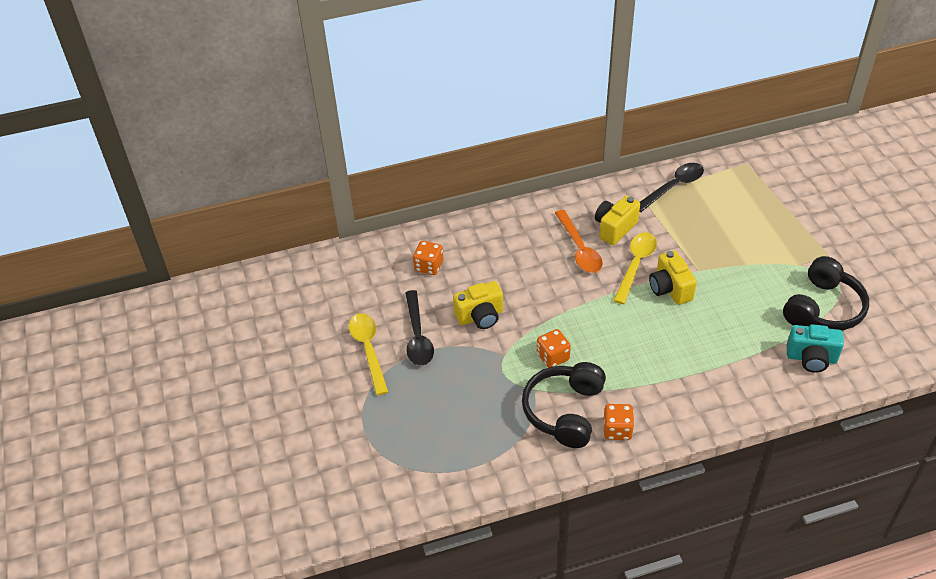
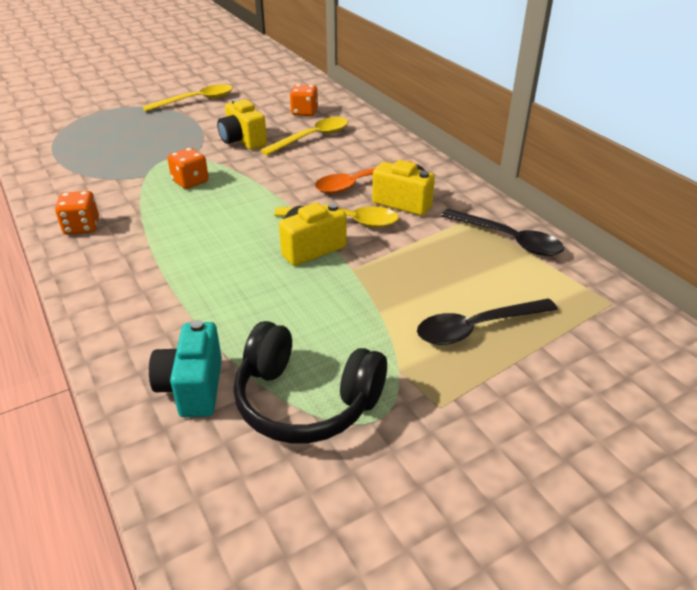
camera: 75 degrees right, 10 degrees down
(417, 336) = (214, 117): black spoon -> black spoon (477, 328)
(488, 267) = (312, 138): none -> yellow spoon
(564, 411) = (114, 194): black headphones -> none

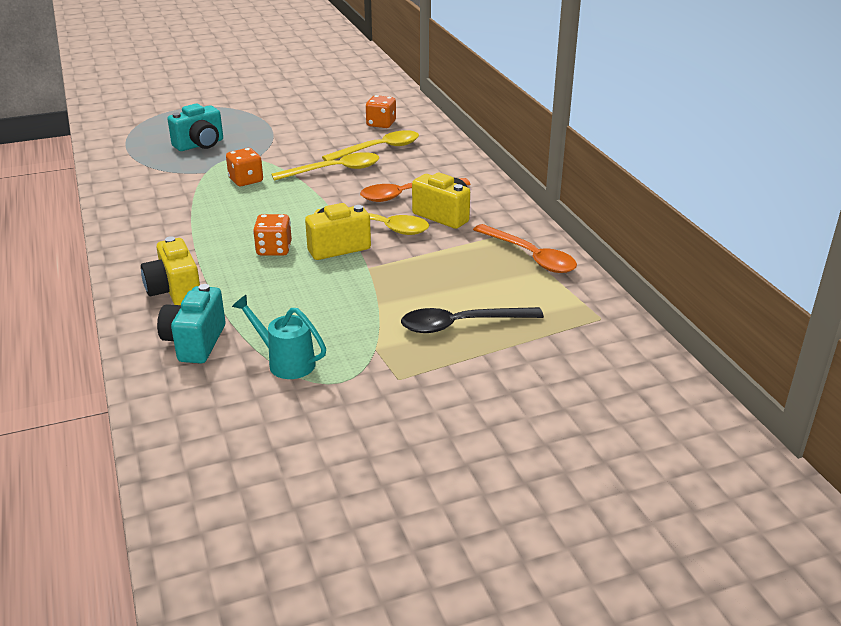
camera: 10 degrees right, 5 degrees down
(82, 227) = (136, 211): orange dice -> orange dice (274, 249)
(131, 147) = (200, 145): none -> turquoise camera
(196, 100) = (276, 105): yellow spoon -> yellow spoon (334, 170)
(242, 141) = (309, 147): yellow camera -> yellow camera (175, 292)
(305, 401) = (285, 362): black headphones -> turquoise watering can
(508, 239) = (530, 256): black spoon -> orange spoon

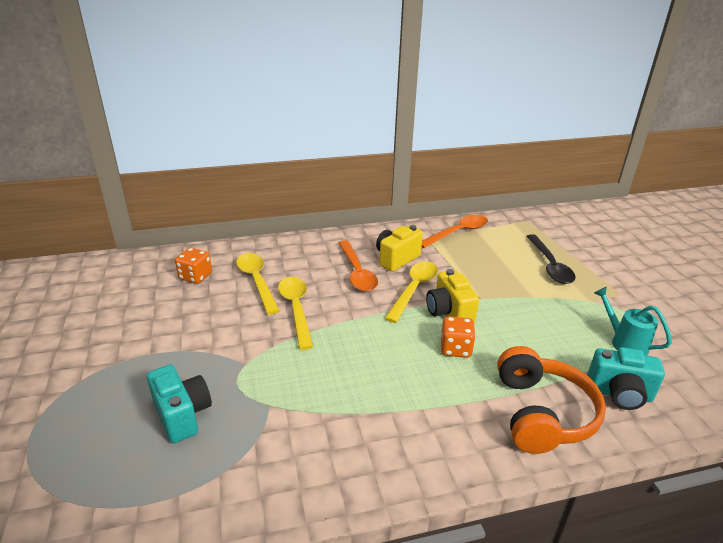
camera: 85 degrees left, 0 degrees up
(175, 292) = (542, 413): yellow camera -> orange headphones
(246, 180) = (302, 370): orange dice -> none
(285, 362) = (624, 342): turquoise watering can -> turquoise watering can turned 105 degrees clockwise

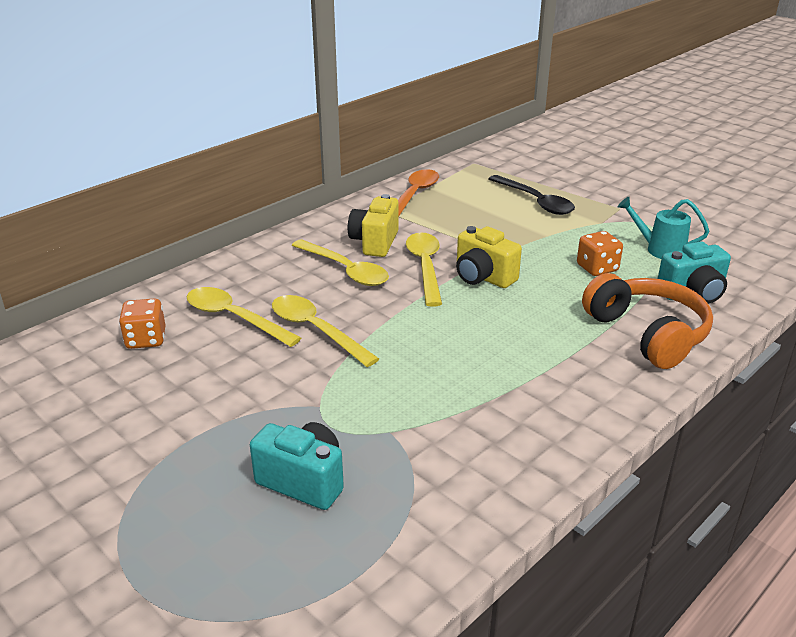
camera: 30 degrees left, 0 degrees up
(357, 272) = (345, 270): orange spoon -> yellow spoon
(455, 349) = (521, 308): orange dice -> orange dice (597, 268)

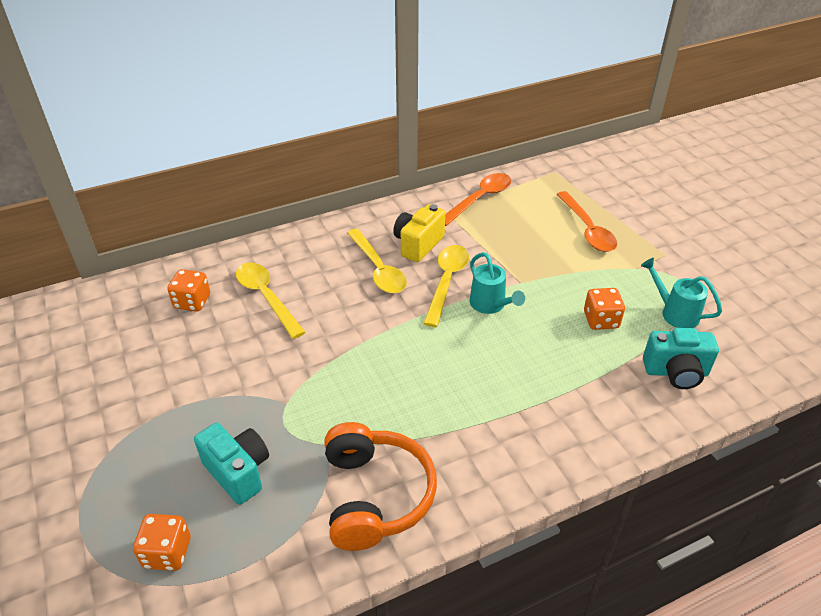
camera: 20 degrees right, 10 degrees up
(266, 580) = (167, 553): none -> orange dice
(316, 330) = (322, 326): yellow spoon -> none
(483, 277) = (490, 305): yellow camera -> turquoise watering can
(535, 201) = (587, 229): black spoon -> orange spoon
(647, 334) = (604, 406): orange headphones -> orange headphones (375, 495)

